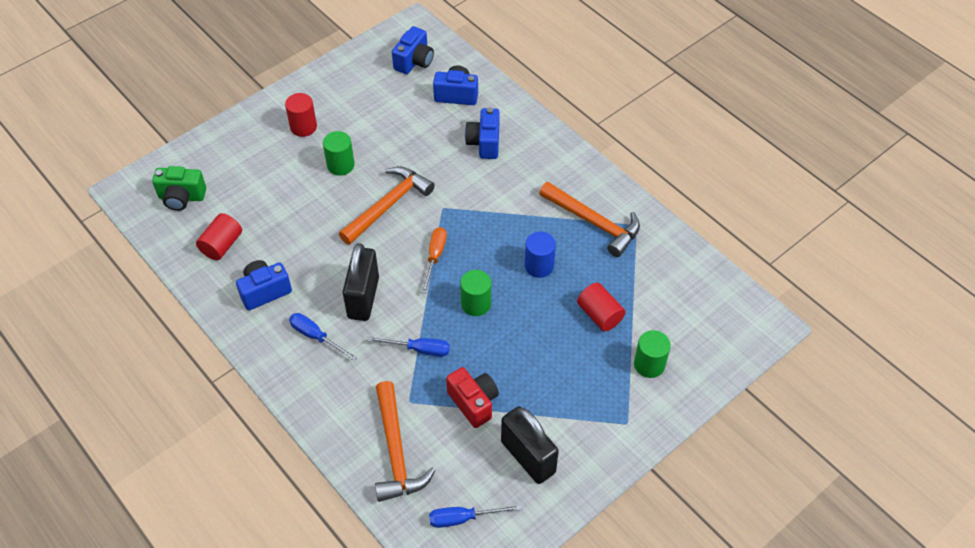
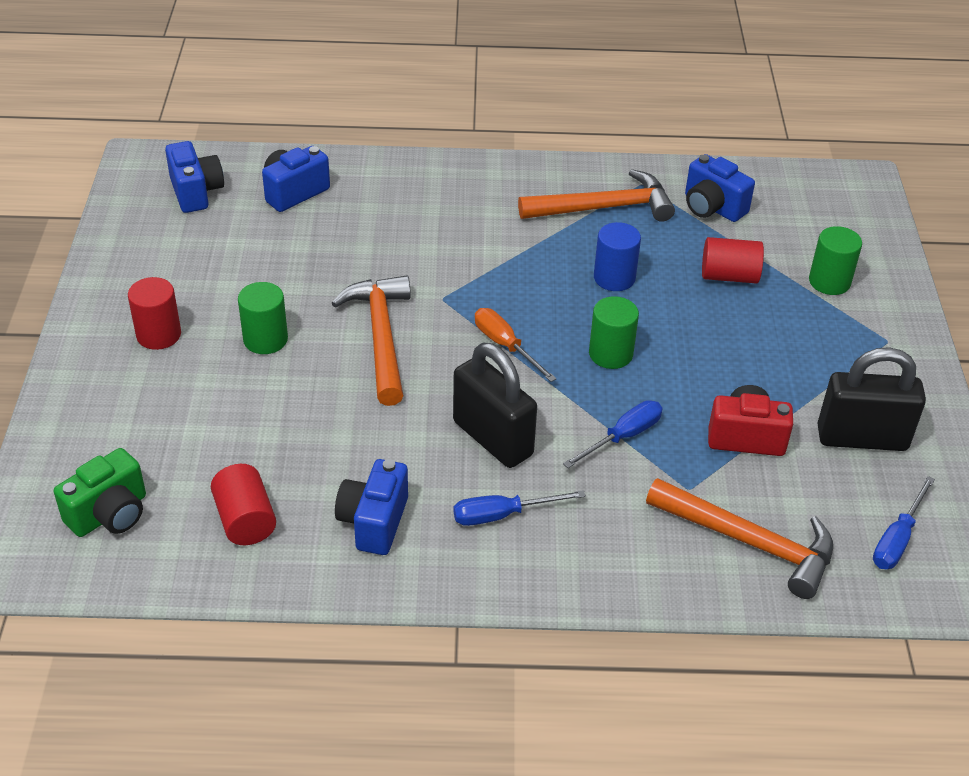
camera: 50 degrees left, 10 degrees down
(484, 143) = (392, 214): blue camera -> blue camera (712, 207)

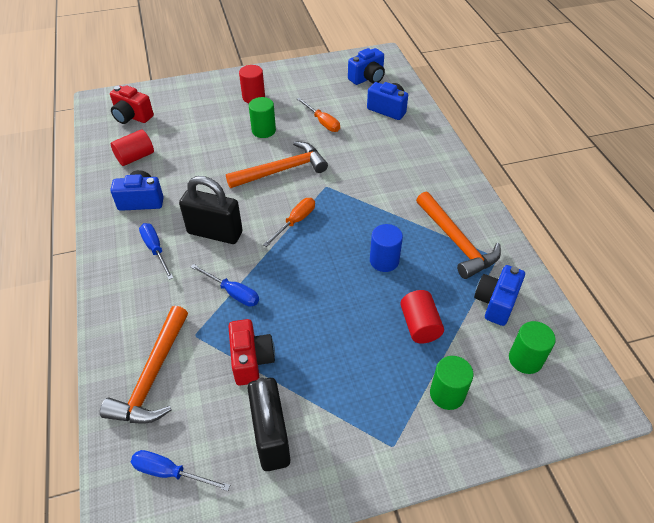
camera: 75 degrees right, 5 degrees up
(110, 514) = (132, 117): green camera -> red camera
(283, 268) = (322, 122): none -> orange screwdriver
(493, 438) = (215, 233): black padlock -> black padlock turned 75 degrees clockwise
(610, 354) = (307, 272): green cylinder -> green cylinder (525, 359)

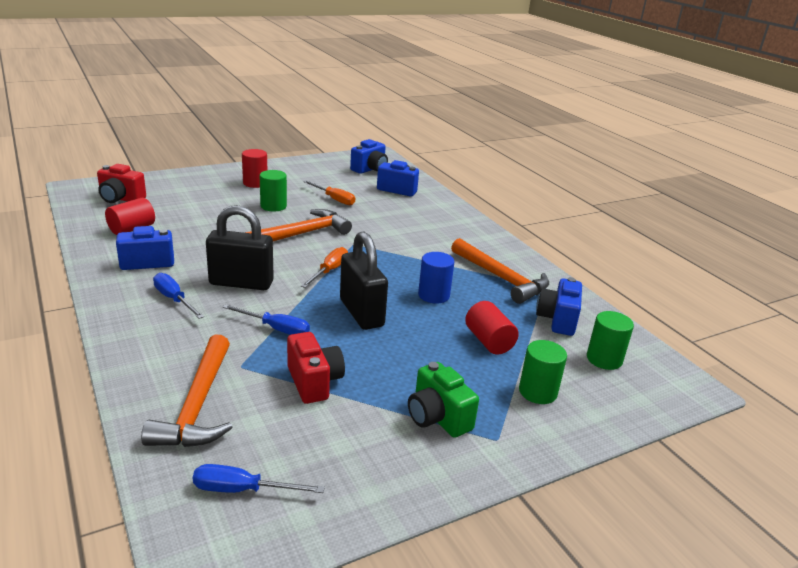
camera: 15 degrees left, 20 degrees down
(271, 437) = (358, 445): black padlock -> black padlock (361, 313)
(347, 414) = (437, 418): none -> green camera

